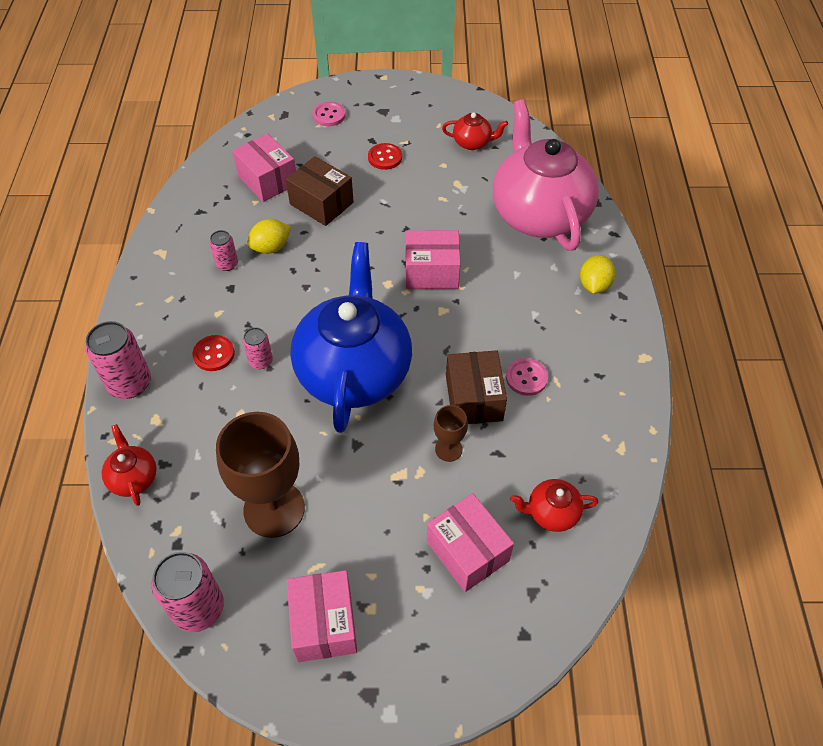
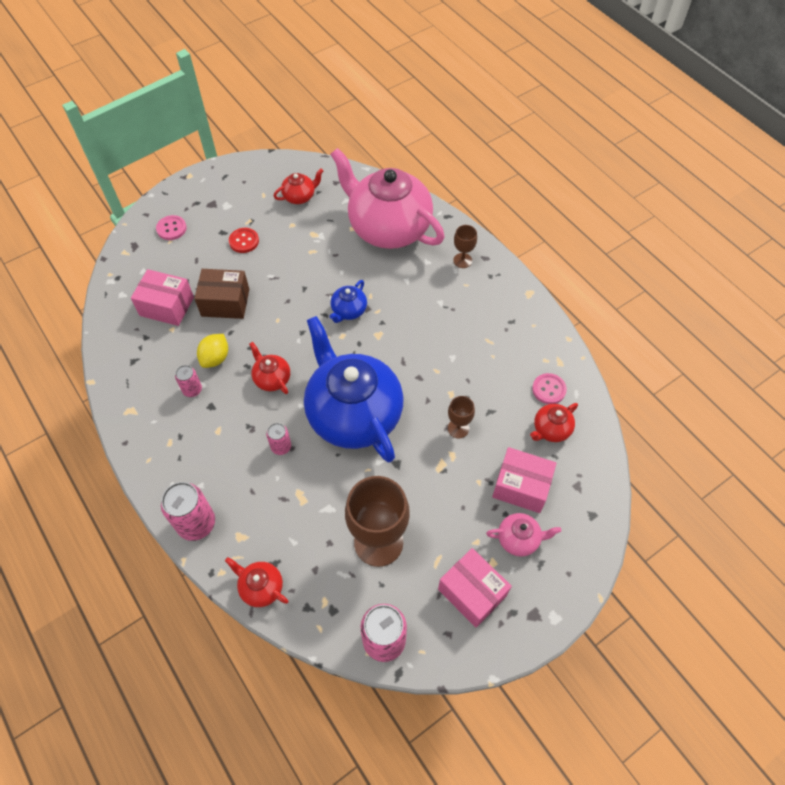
camera: 35 degrees left, 5 degrees up
(214, 354) = (242, 463): red button -> none
(305, 294) = (272, 378): none -> red teapot
(419, 604) = (519, 539): none -> pink teapot
(432, 272) = (348, 311): pink box -> blue teapot
(474, 398) = (447, 384): brown box -> none
(526, 378) = (469, 350): pink button -> pink button (549, 389)
(594, 285) = (462, 260): yellow lemon -> brown goblet

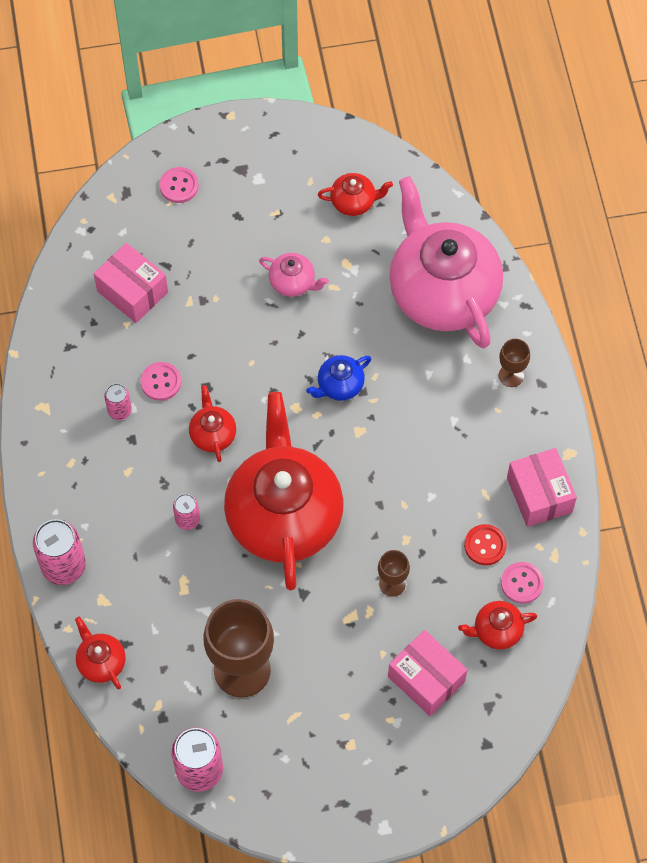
camera: 25 degrees right, 5 degrees up
(215, 358) = (161, 382): yellow lemon -> pink button
(225, 302) = (201, 314): brown box -> none
(244, 241) = (258, 239): red button -> red button (485, 545)
(353, 414) = (284, 516): blue teapot -> red teapot
(472, 592) = (313, 764): pink box -> pink box (539, 495)
(519, 539) = (392, 733): pink teapot -> pink teapot (293, 282)

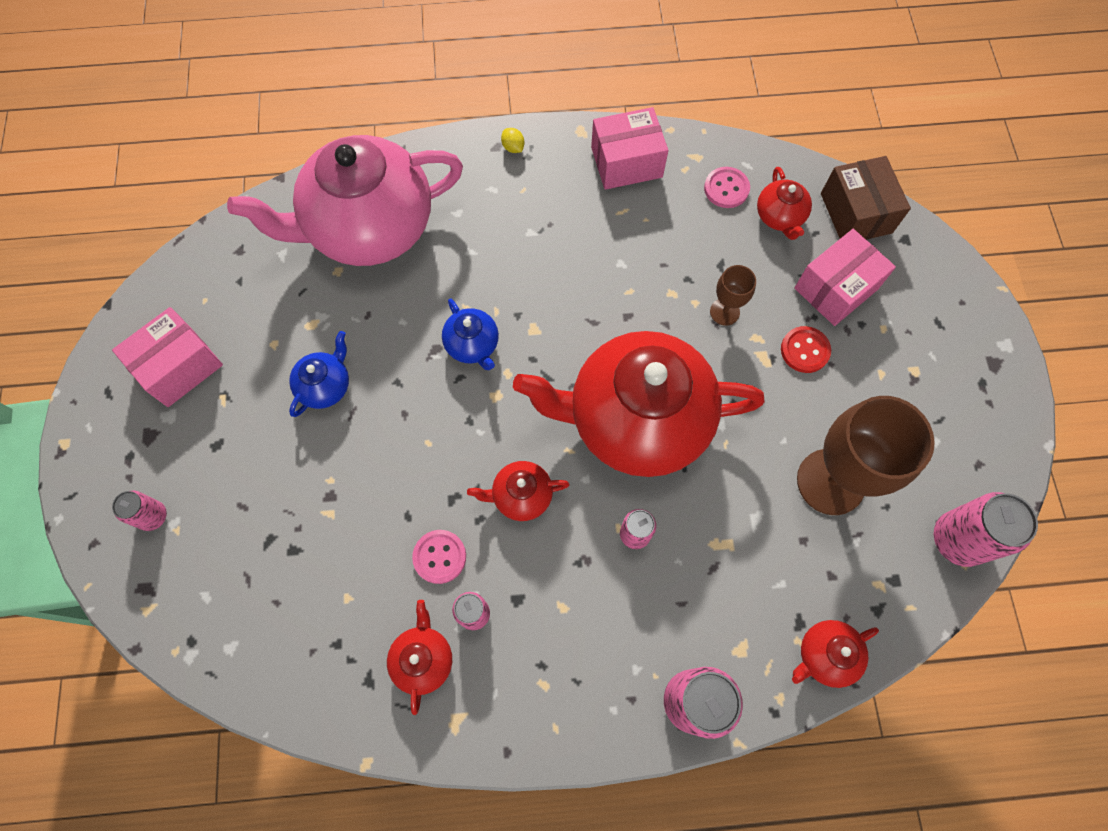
camera: 85 degrees left, 5 degrees up
(132, 291) = (300, 587): pink box -> pink box (179, 366)
(179, 186) = (153, 516): pink button -> pink can
(293, 282) = (325, 386): pink teapot -> blue teapot
(354, 202) = (229, 309): red teapot -> red teapot (423, 659)
(485, 545) = (682, 217): red button -> red button (805, 350)
(510, 700) = (855, 213): none -> brown box
(511, 375) = (483, 173): brown goblet -> none
(542, 397) = (513, 147): none -> yellow lemon

